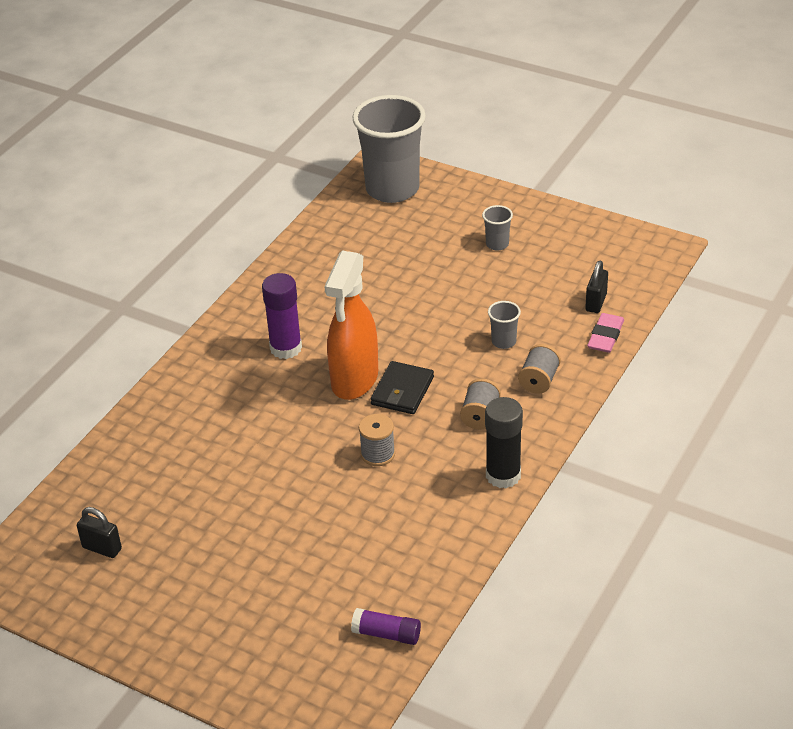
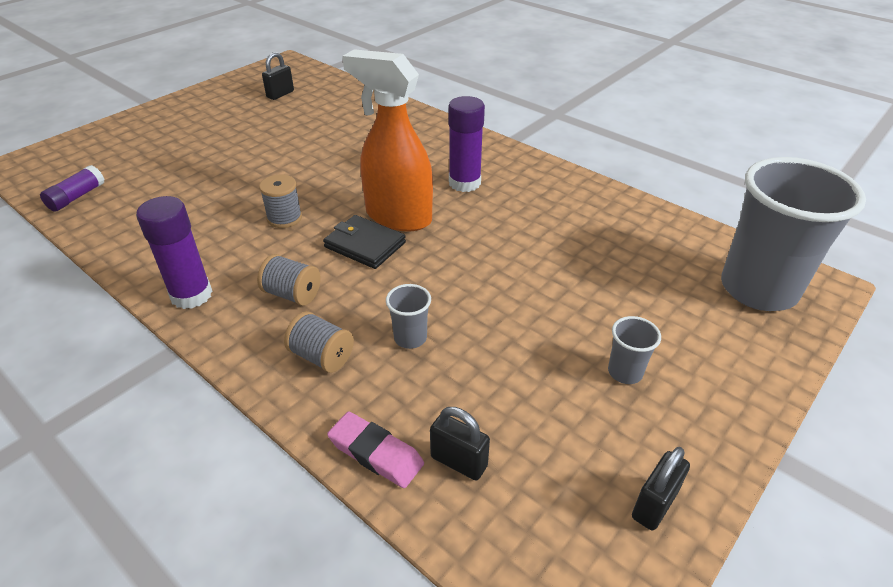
camera: 100 degrees right, 0 degrees up
(503, 475) = (191, 295): black glue stick -> purple glue stick
(590, 231) = (654, 505): none -> black padlock

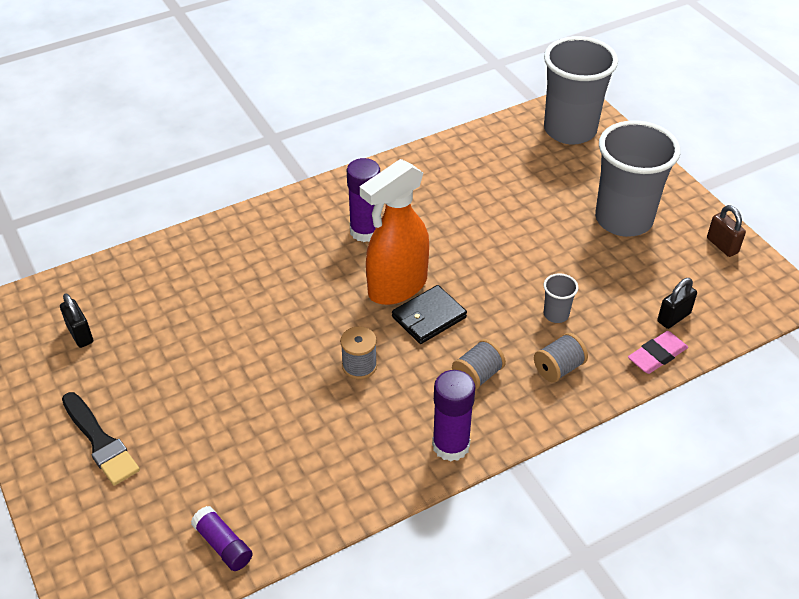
camera: 70 degrees left, 5 degrees up
(178, 126) = (100, 442): none -> black brush
(625, 372) = (623, 219): grey cup -> grey cup, size x2.45
(654, 505) = (722, 245): black padlock -> brown padlock

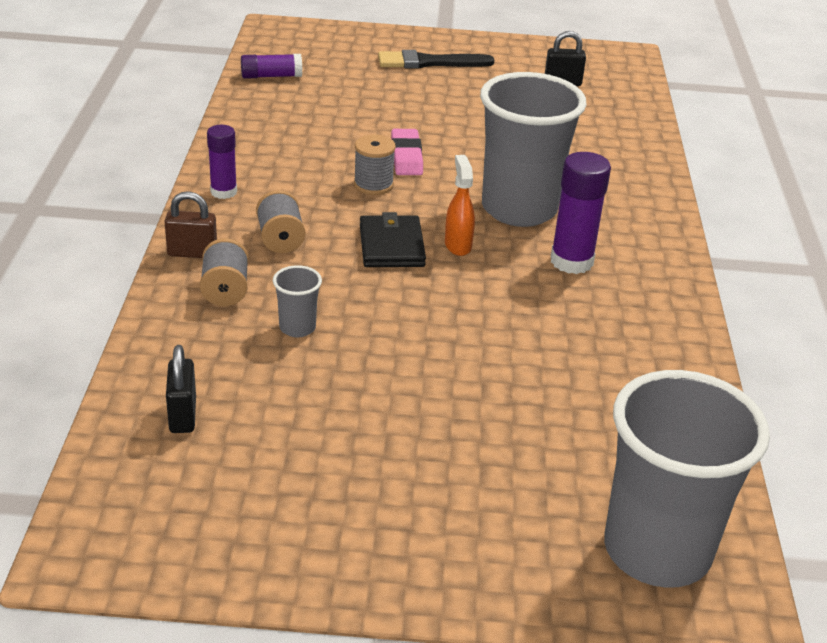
camera: 120 degrees right, 10 degrees down
(397, 287) = (458, 245): orange spray bottle -> orange spray bottle, size x0.46
(451, 445) = (223, 192): purple glue stick -> purple glue stick, size x0.64
(623, 219) = (394, 481): grey cup -> grey cup (519, 209)
(657, 355) = (151, 366): pink eraser -> pink eraser (406, 157)
(722, 245) = (239, 553): brown padlock -> brown padlock (192, 253)

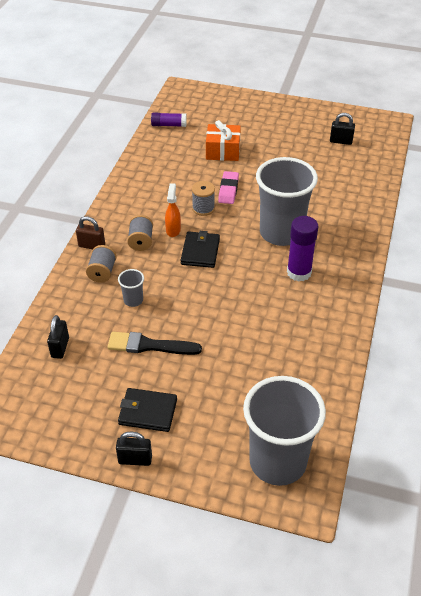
camera: 15 degrees right, 10 degrees up
(223, 192) = (119, 206): purple glue stick -> none
(376, 105) = (223, 151): none -> orange gift
(387, 500) = (148, 412): none -> black wallet
(392, 583) = (135, 459): none -> black padlock
(429, 62) = (264, 120): black brush -> black brush (149, 345)
(458, 245) = (237, 255): orange spray bottle -> orange spray bottle (173, 230)

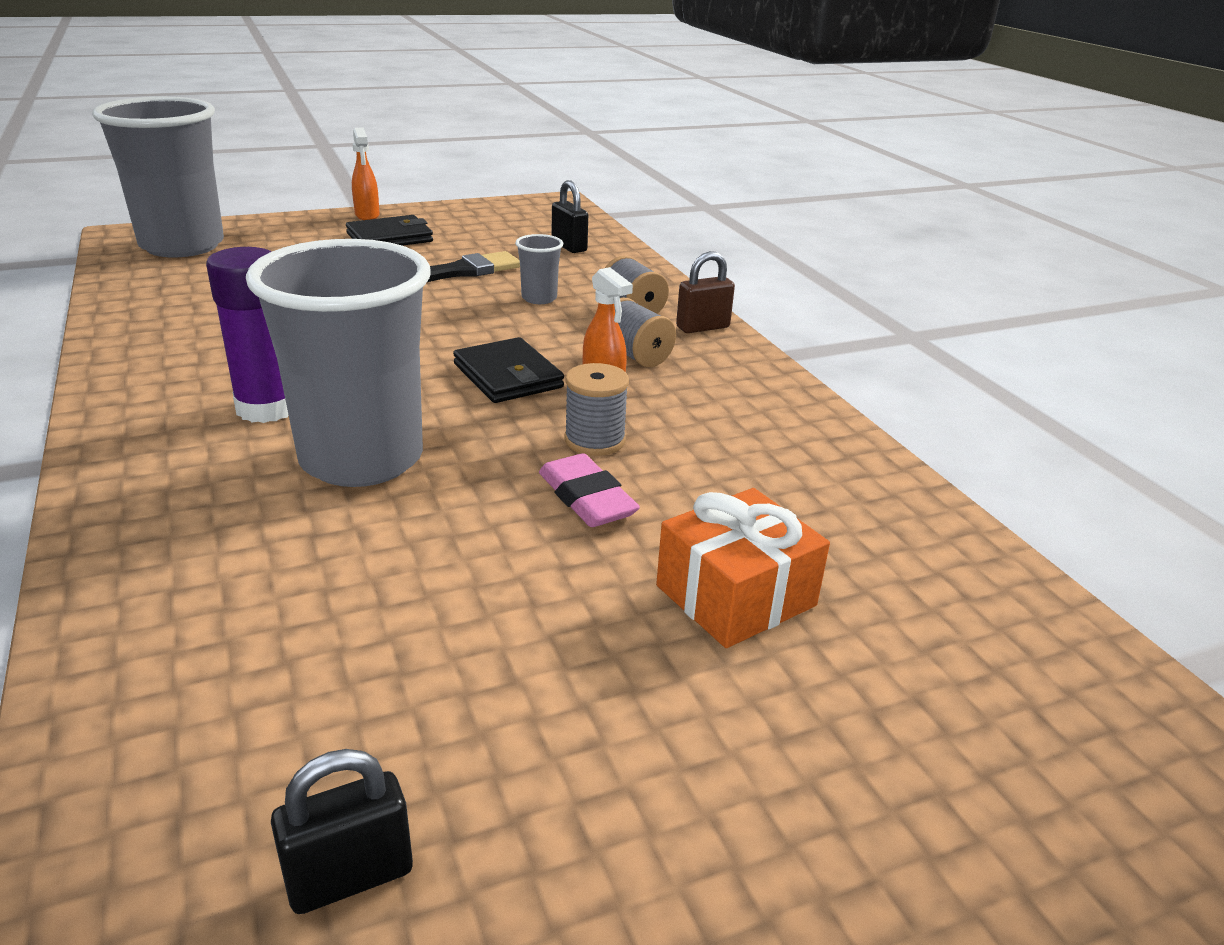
camera: 140 degrees right, 15 degrees down
(135, 459) = (367, 215): black padlock -> orange spray bottle
(169, 125) = (997, 605): purple glue stick -> none

